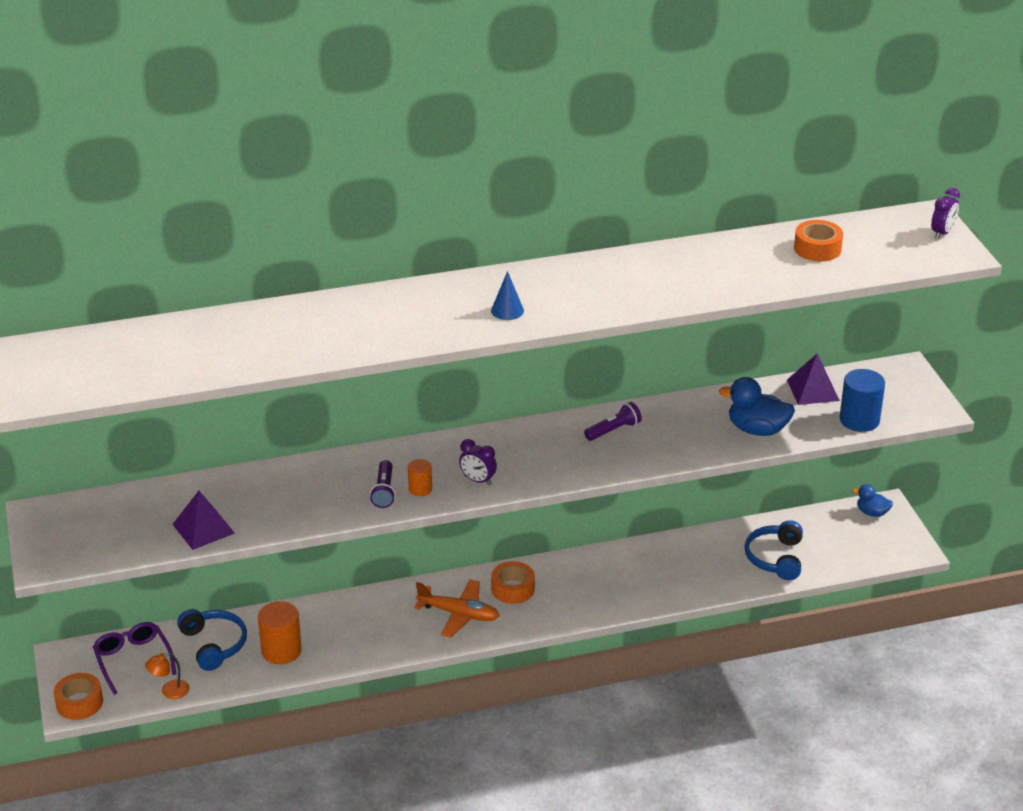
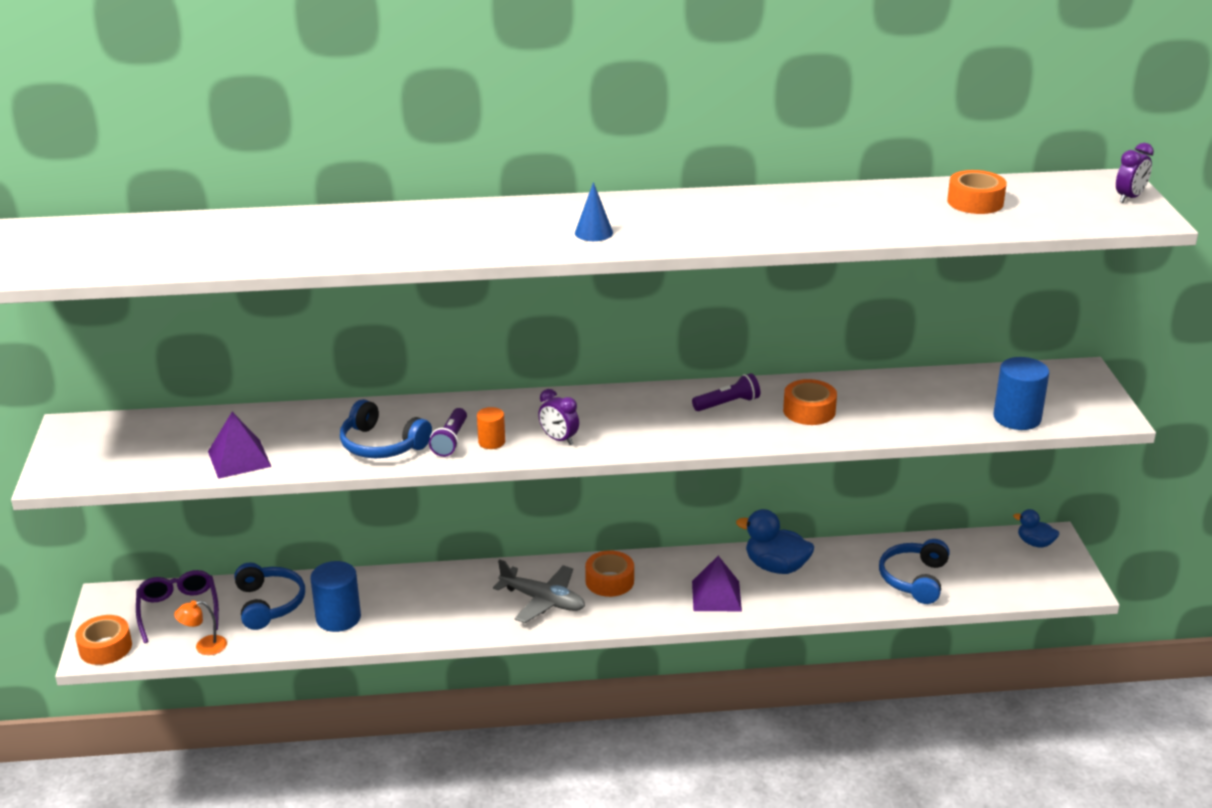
camera: 10 degrees right, 5 degrees down
(281, 651) = (338, 618): orange cylinder -> blue cylinder
(324, 502) = (381, 445): none -> blue headphones
(459, 614) = (543, 601): orange plane -> grey plane
(684, 430) = (809, 411): none -> orange tape
(757, 430) = (894, 417): blue duck -> blue duck (776, 567)
(812, 390) = (967, 384): purple pyramid -> purple pyramid (716, 596)

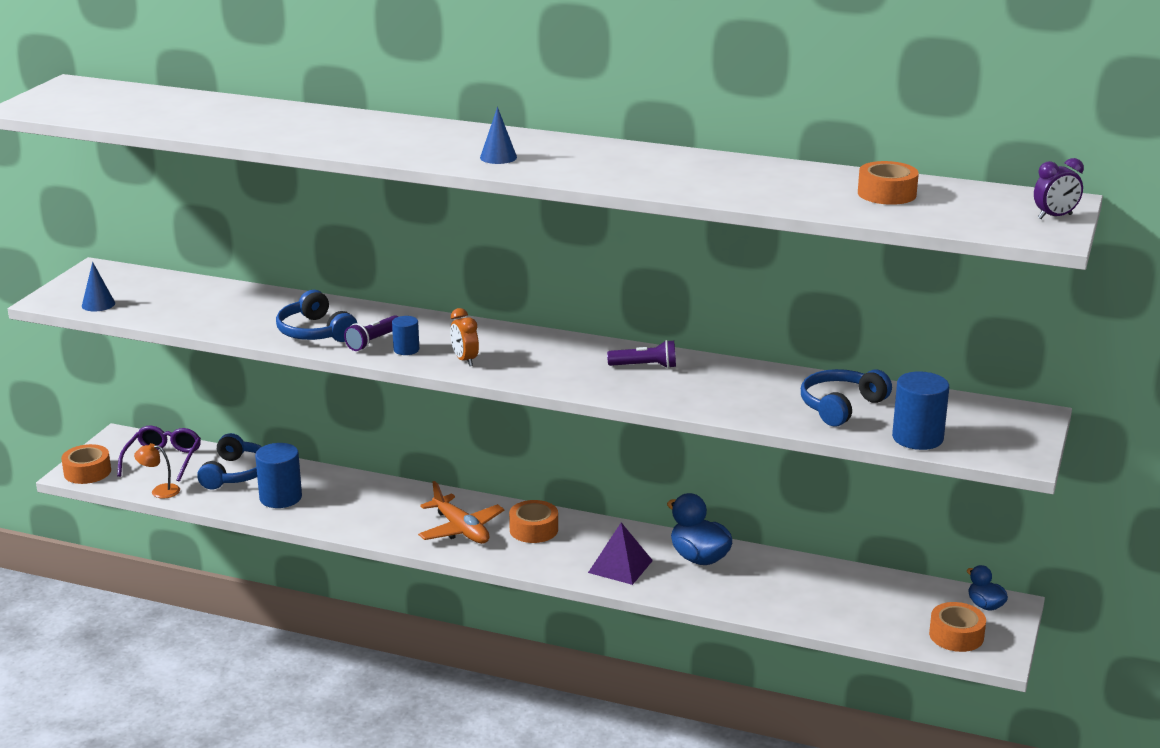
camera: 25 degrees right, 5 degrees down
(115, 469) = (98, 304): none -> blue cone
(239, 459) = (196, 317): purple pyramid -> none
(491, 442) = (406, 349): orange cylinder -> blue cylinder
(543, 601) = (461, 529): grey plane -> orange plane
(559, 439) = (465, 360): purple clock -> orange clock
(809, 411) = (715, 388): orange tape -> orange tape (956, 635)
(914, 579) = (827, 603): blue headphones -> blue headphones (840, 406)

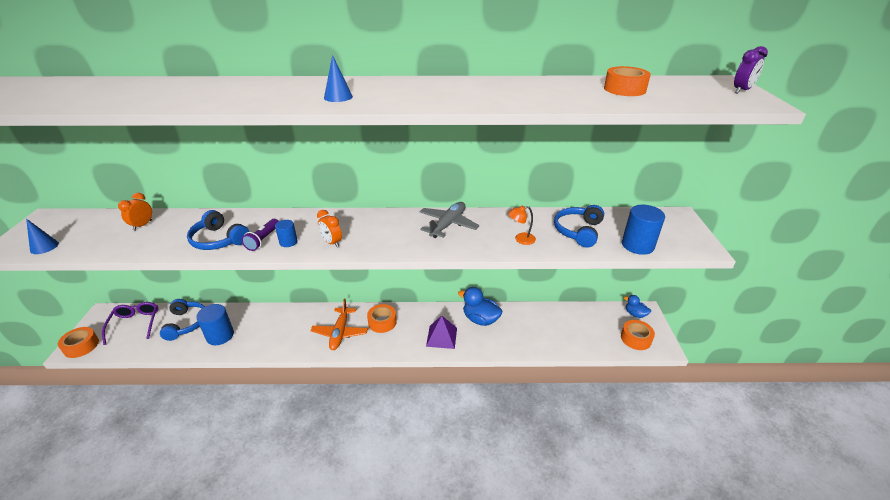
camera: 20 degrees left, 10 degrees up
(159, 491) = (136, 350): orange lamp -> orange lamp (520, 239)
(220, 299) = (142, 225): none -> orange clock
(461, 529) = (340, 333): orange plane -> orange plane turned 60 degrees clockwise
(645, 366) = (448, 225): purple flashlight -> grey plane

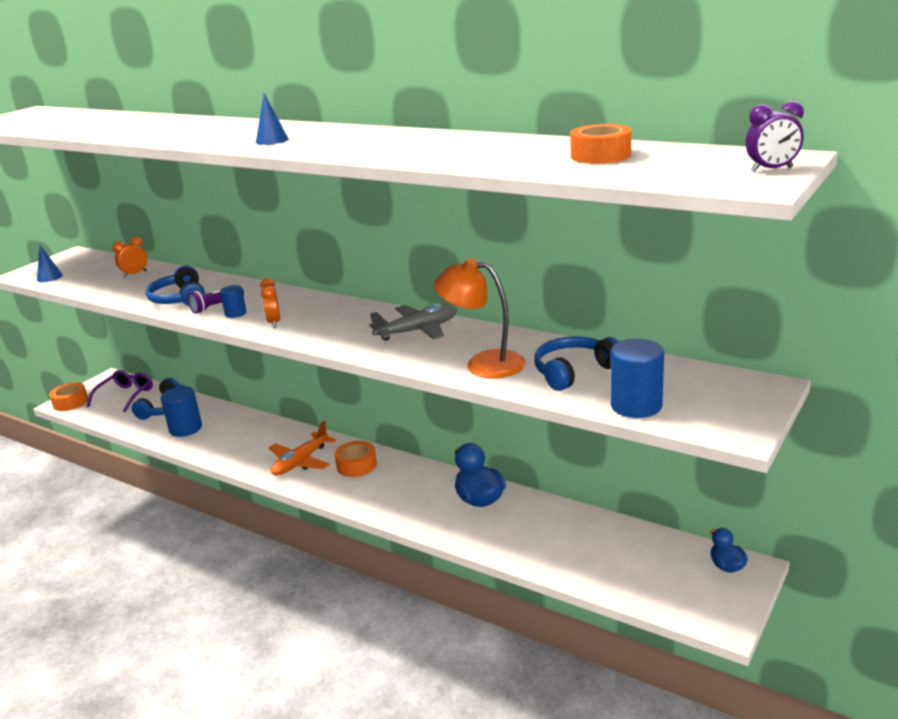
camera: 35 degrees right, 10 degrees down
(441, 337) = (410, 502): purple pyramid -> none
(520, 239) = (483, 363): orange lamp -> orange lamp, size x1.91
(635, 338) = (689, 597): orange tape -> none

